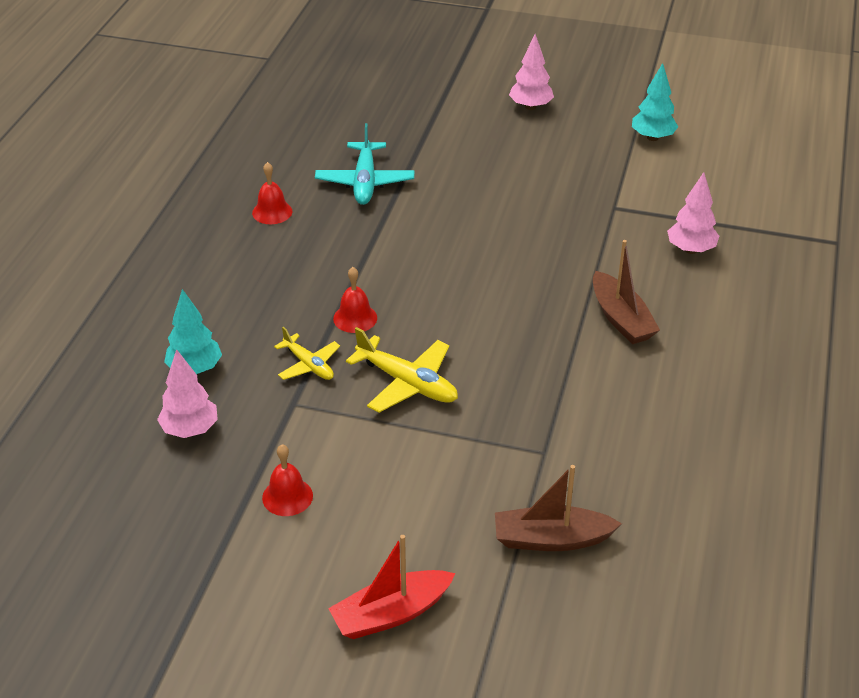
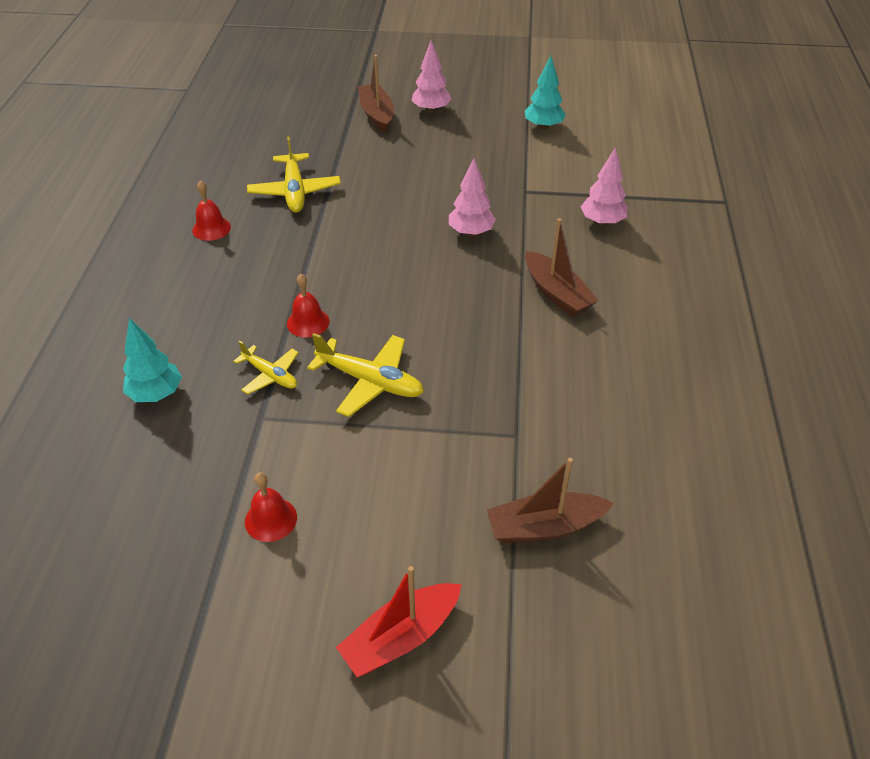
camera: 10 degrees left, 5 degrees up
(190, 430) = (159, 460): pink tree -> pink tree (471, 232)
(365, 182) = (295, 191): turquoise plane -> yellow plane
(469, 106) = (376, 115): none -> brown boat

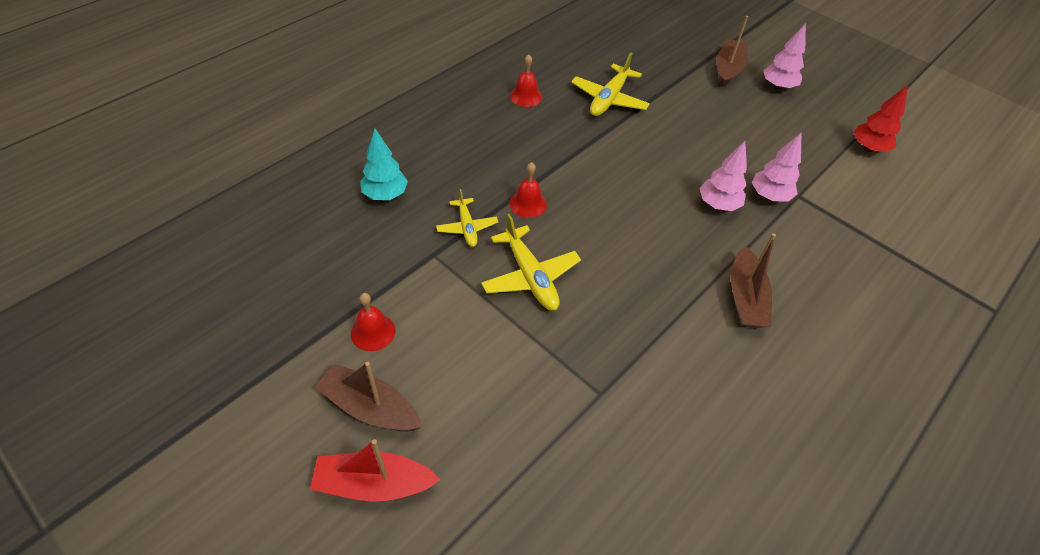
camera: 35 degrees right, 5 degrees up
(543, 127) = (868, 148): turquoise tree -> red tree
(544, 527) = (553, 483): brown boat -> brown boat (370, 407)
(602, 222) = (846, 260): pink tree -> pink tree (769, 196)

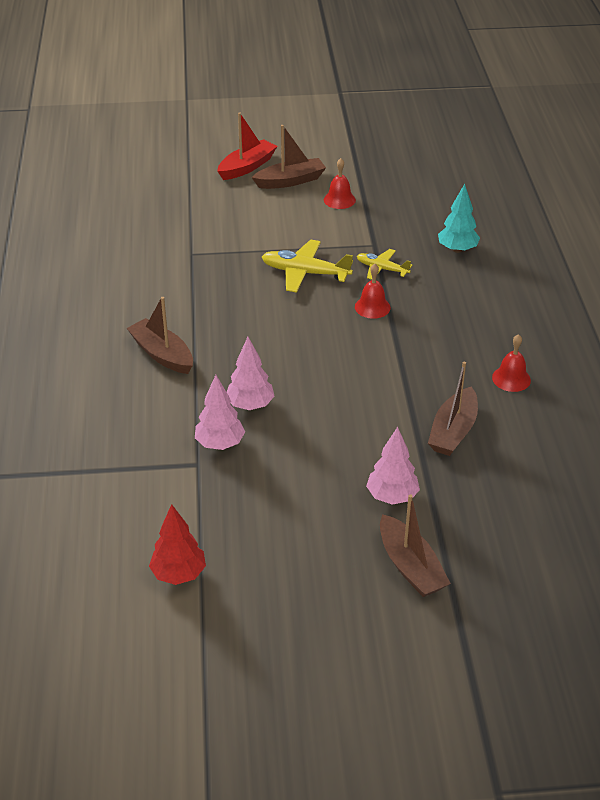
camera: 135 degrees right, 10 degrees down
(609, 99) = (453, 431): yellow plane -> brown boat
(778, 87) = (338, 586): pink tree -> pink tree (392, 496)

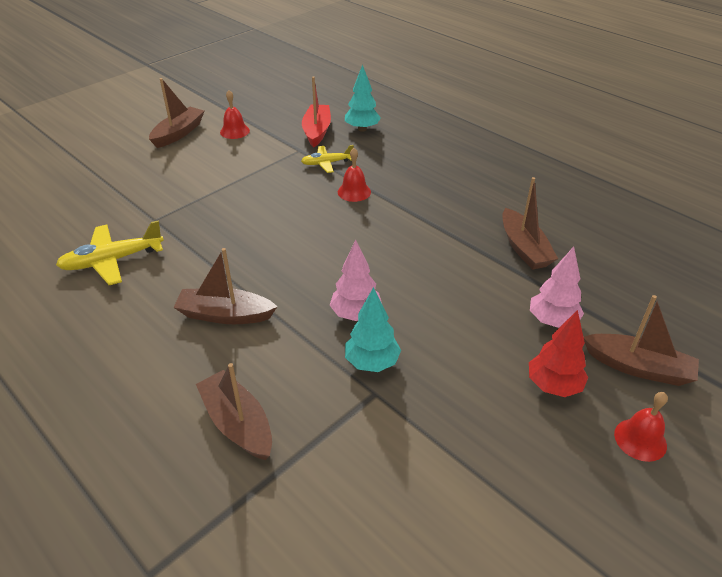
camera: 40 degrees left, 0 degrees up
(94, 429) = (237, 423): none -> brown boat
(179, 574) = (489, 513): red tree -> red tree (553, 386)
(220, 444) = (372, 362): pink tree -> turquoise tree
(247, 167) = (128, 137): red boat -> red boat (317, 131)
(305, 273) = (271, 191): yellow plane -> yellow plane (112, 261)
(511, 379) = (508, 193): red bell -> red bell (640, 439)

